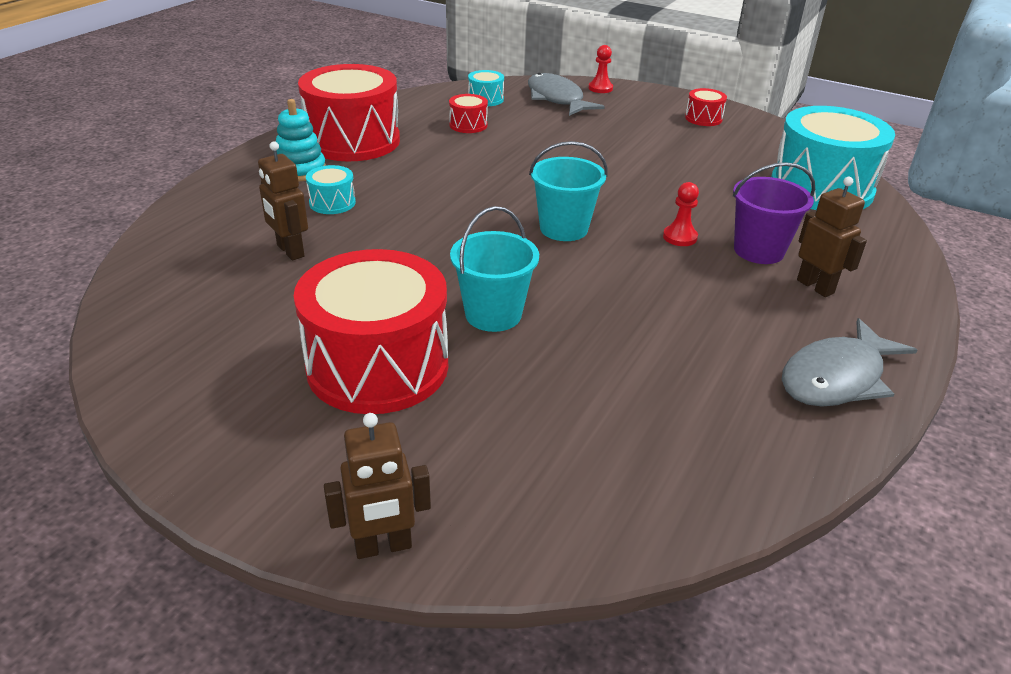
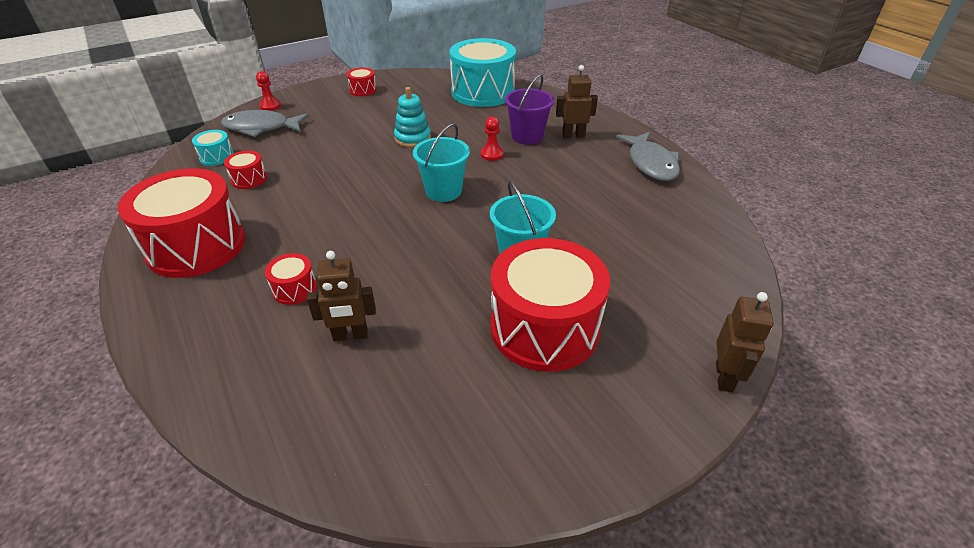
camera: 60 degrees left, 5 degrees up
(300, 170) = (213, 293): turquoise stacking toy -> turquoise stacking toy (413, 138)
(332, 203) = (294, 289): turquoise drum -> red drum

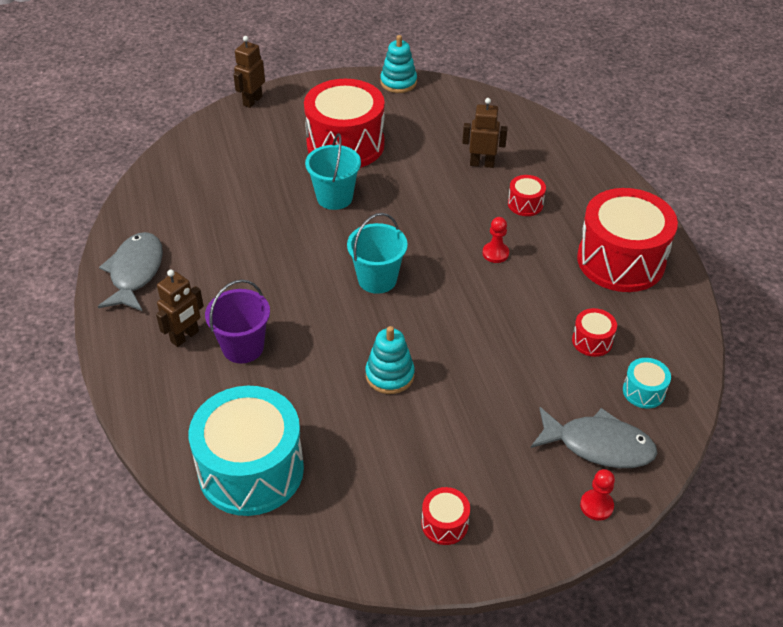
camera: 165 degrees left, 5 degrees up
(492, 154) = (302, 324): red pawn -> red pawn (495, 253)
(519, 483) = (398, 82): none -> turquoise stacking toy
(573, 135) = (185, 337): brown robot -> brown robot turned 60 degrees counterclockwise

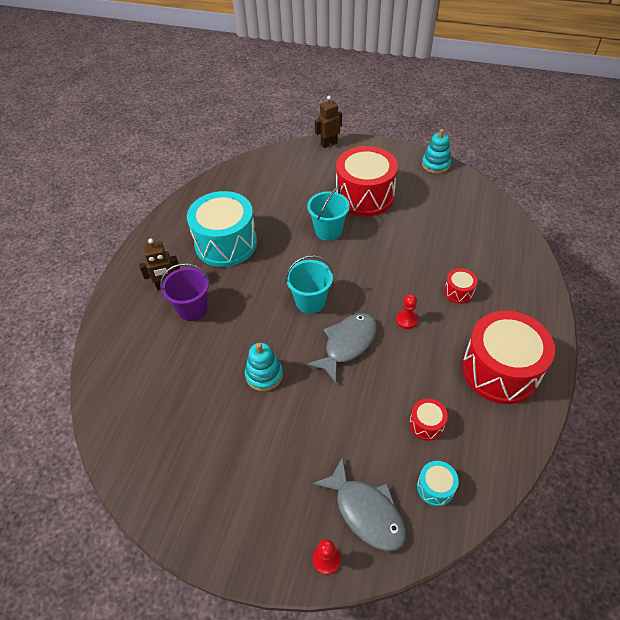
camera: 35 degrees right, 5 degrees up
(135, 272) = (173, 230): grey fish -> grey fish (347, 344)
(251, 470) = (132, 395): turquoise drum -> turquoise drum (226, 243)
(444, 524) = (213, 506): red drum -> none
(482, 164) = (449, 247): brown robot -> none

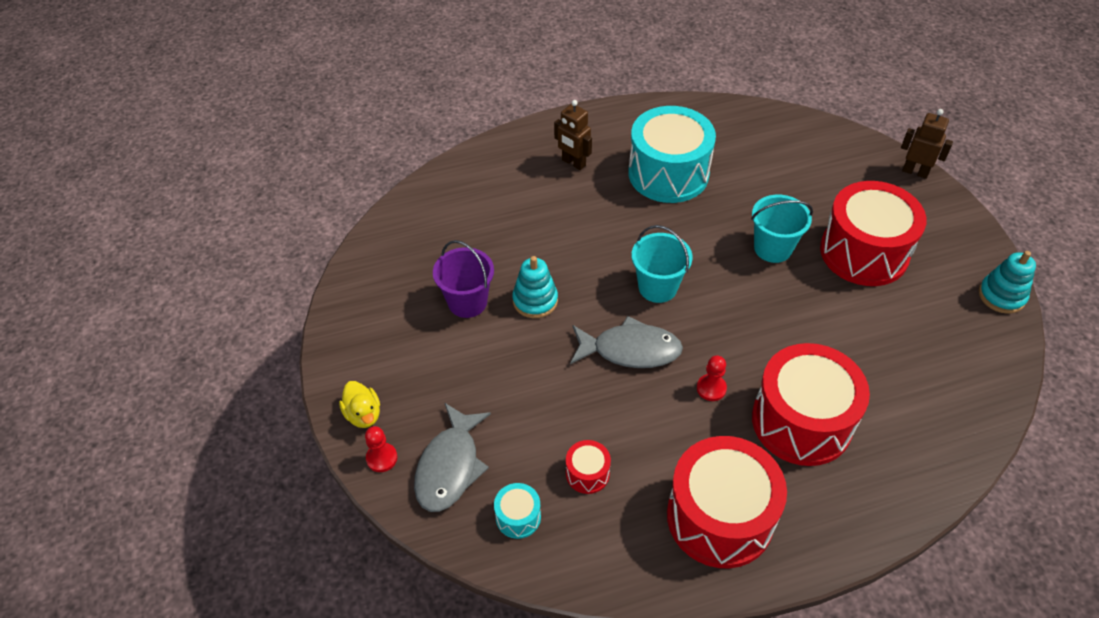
camera: 55 degrees right, 0 degrees up
(192, 309) = (563, 199): purple bucket -> purple bucket (467, 302)
(276, 552) = (363, 414): none -> yellow duck
(458, 292) = (801, 421): red drum -> red drum, size x2.33

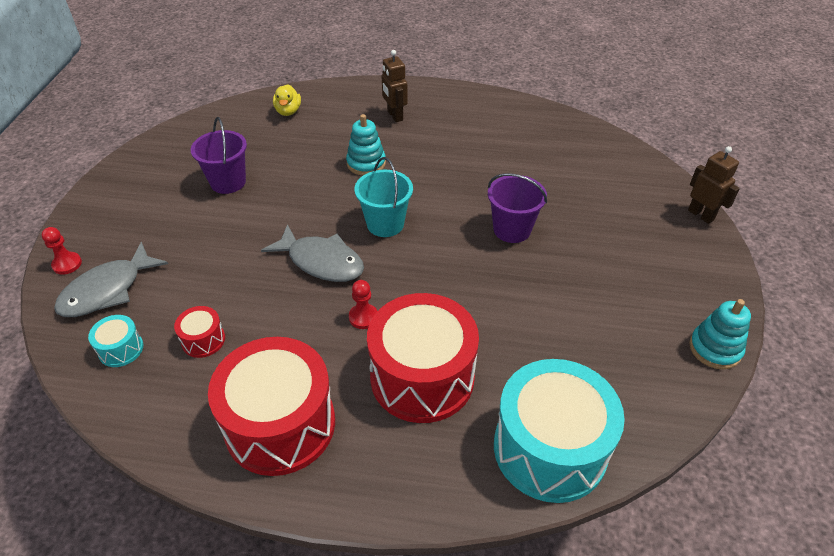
camera: 25 degrees right, 5 degrees down
(363, 414) = (84, 230): yellow duck -> yellow duck (288, 111)
(535, 300) = (279, 199): turquoise stacking toy -> turquoise stacking toy (366, 163)
(668, 173) = (466, 146): turquoise drum -> turquoise drum (550, 448)
(773, 248) = (512, 229): turquoise bucket -> purple bucket
(864, 252) = (597, 262): red drum -> none

